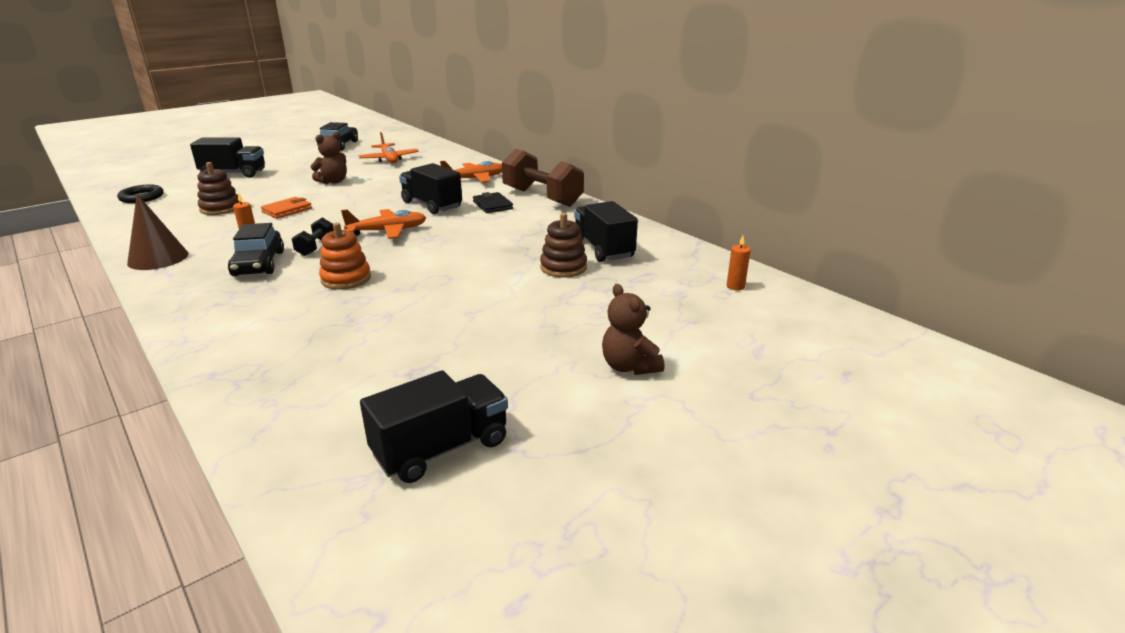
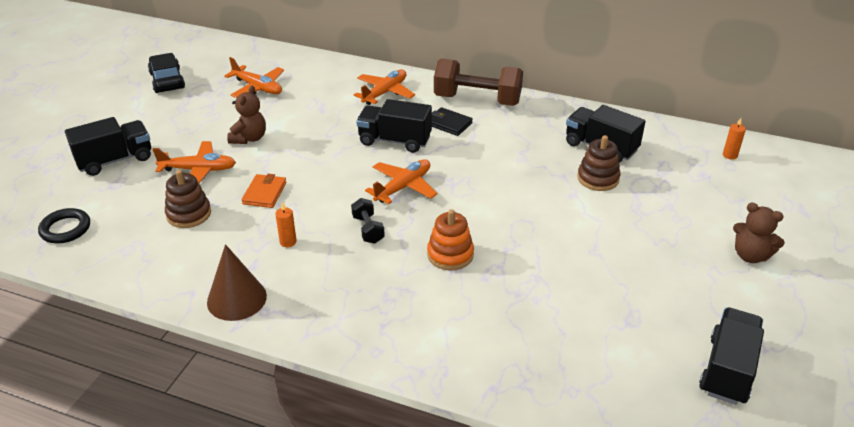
camera: 30 degrees left, 10 degrees up
(259, 264) = (347, 268): black car -> none
(271, 189) = (199, 170): none -> orange plane

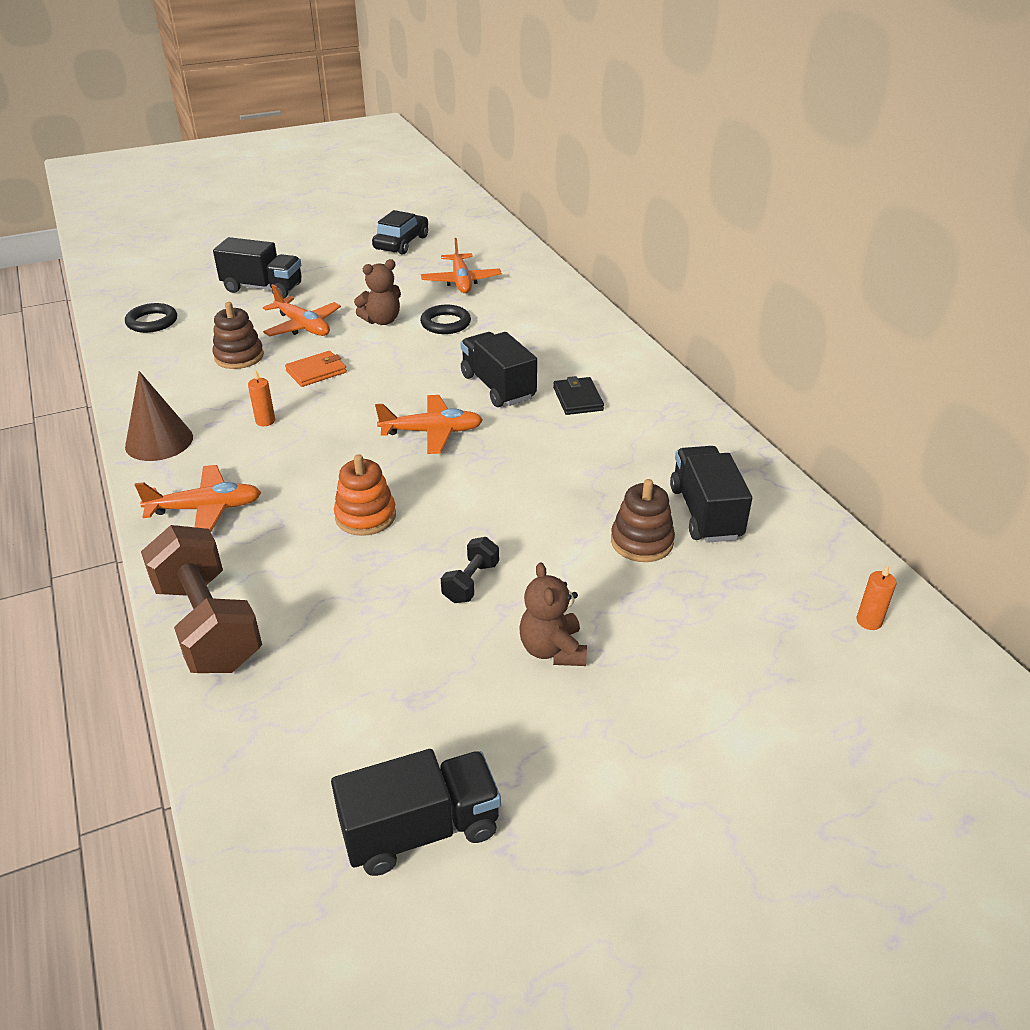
camera: 45 degrees right, 0 degrees up
(295, 119) = (445, 323): none -> black ring
(368, 229) = (339, 450): black dumbbell -> black dumbbell (471, 582)
(385, 93) = (566, 339): orange plane -> orange plane (206, 509)
(477, 100) = (649, 391): brown dumbbell -> brown dumbbell (208, 625)
(750, 256) = (677, 744): brown teddy bear -> brown teddy bear (552, 650)

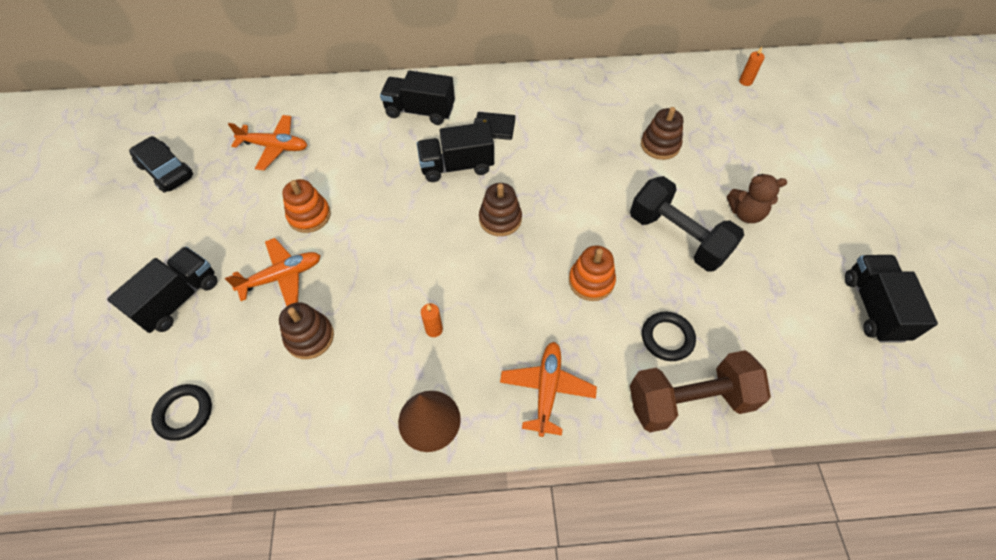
camera: 70 degrees left, 20 degrees up
(316, 372) = (371, 279): orange wallet -> none
(382, 320) = (309, 216): brown teddy bear -> orange stacking toy
(432, 432) = (500, 219): orange plane -> brown stacking toy
(445, 323) = (342, 174): black ring -> black ring (667, 338)
(471, 582) = (678, 237): black dumbbell -> black dumbbell, size x2.12
(705, 513) = (641, 109): black truck -> black truck (420, 111)

